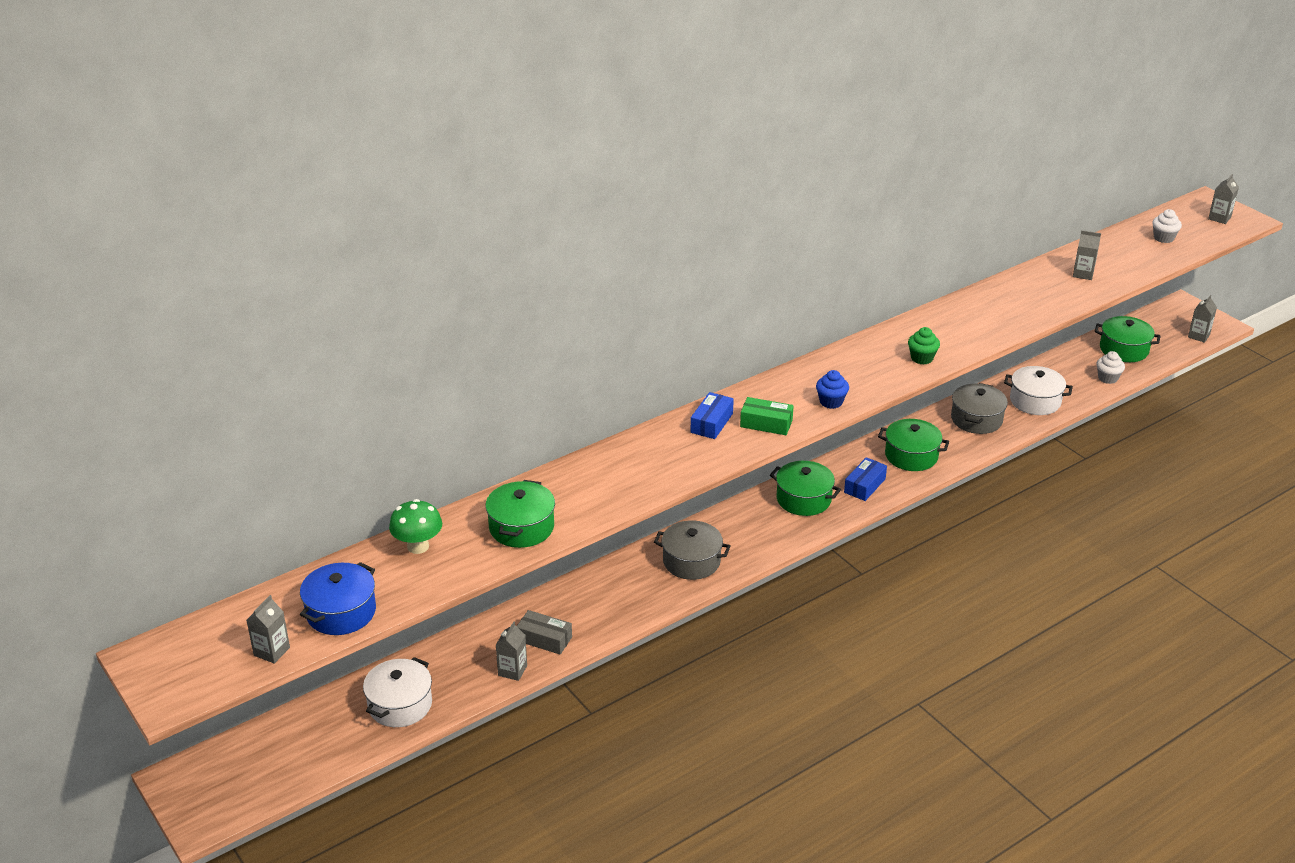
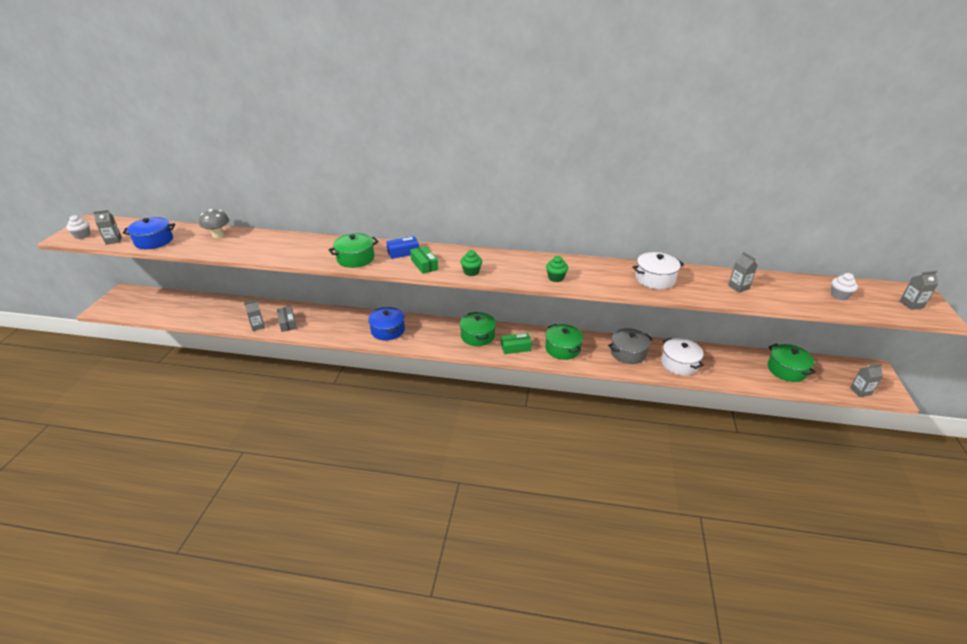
camera: 45 degrees right, 0 degrees up
(400, 704) = (209, 313): white pot -> white pot (655, 279)
(418, 546) = (218, 235): green mushroom -> grey mushroom
(521, 527) = (258, 248): green pot -> green pot (355, 258)
(691, 561) = (388, 330): grey pot -> blue pot
(831, 402) = (471, 272): blue cupcake -> green cupcake
(864, 485) = (516, 347): blue box -> green box
(1107, 378) = (749, 378): white cupcake -> white cupcake (82, 235)

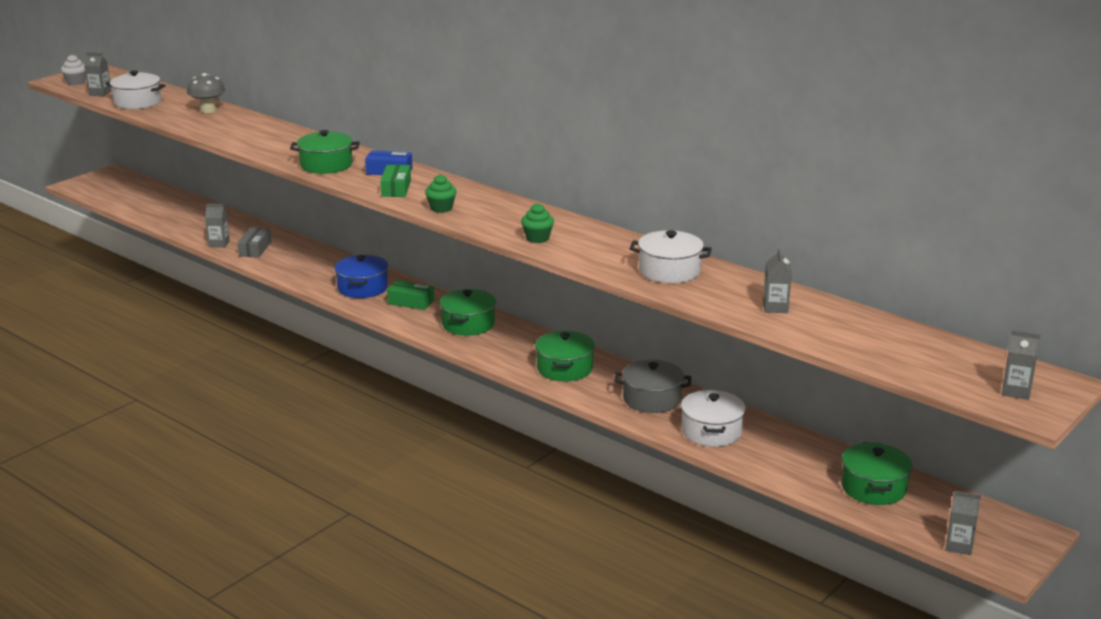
camera: 30 degrees right, 10 degrees down
(154, 241) = (137, 102): blue pot -> white pot
(516, 347) = (502, 349): green box -> green box (411, 302)
(839, 295) = (915, 353): white cupcake -> none

